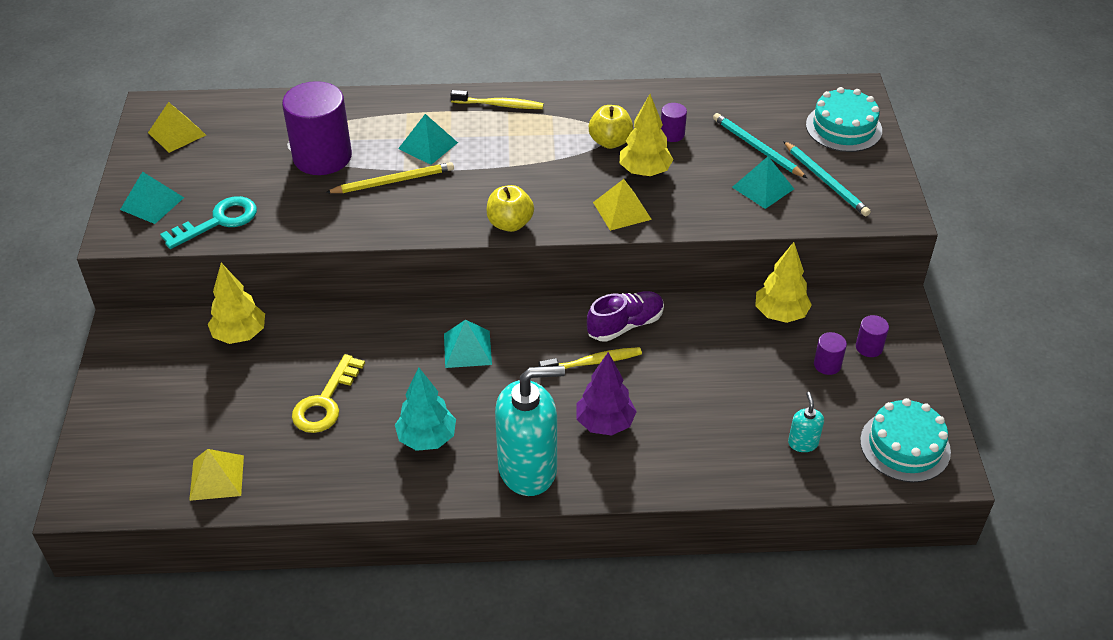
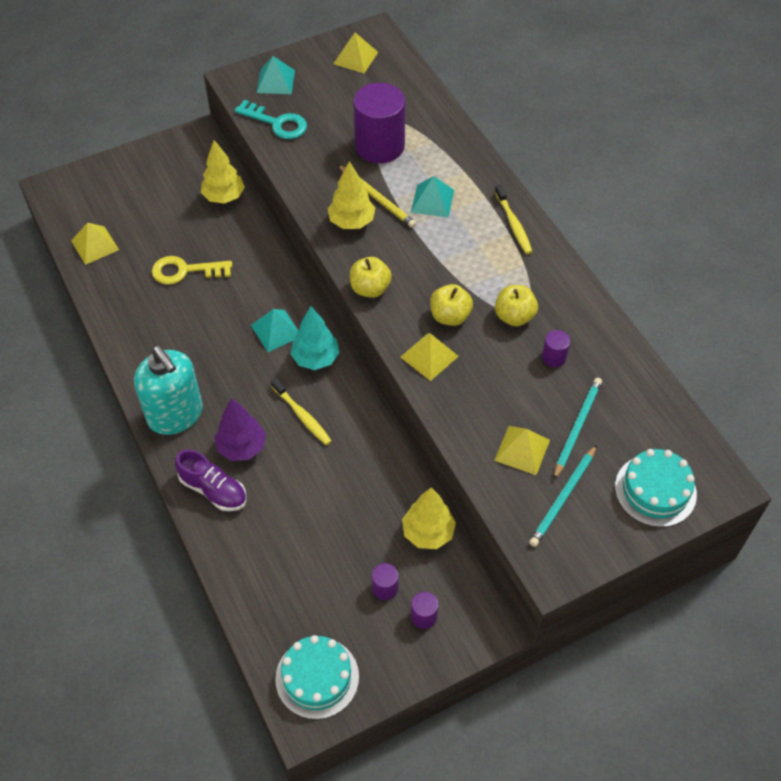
camera: 65 degrees right, 10 degrees up
(427, 438) = (177, 343): turquoise tree -> turquoise tree (315, 358)
(582, 181) = (450, 316): none -> yellow apple
(625, 325) = (354, 423): purple shoe -> purple shoe (213, 490)
(644, 172) = (489, 355): yellow tree -> yellow tree (352, 222)
(763, 188) = (522, 450): turquoise pyramid -> yellow pyramid
(803, 443) = (284, 595): turquoise soap dispenser -> none

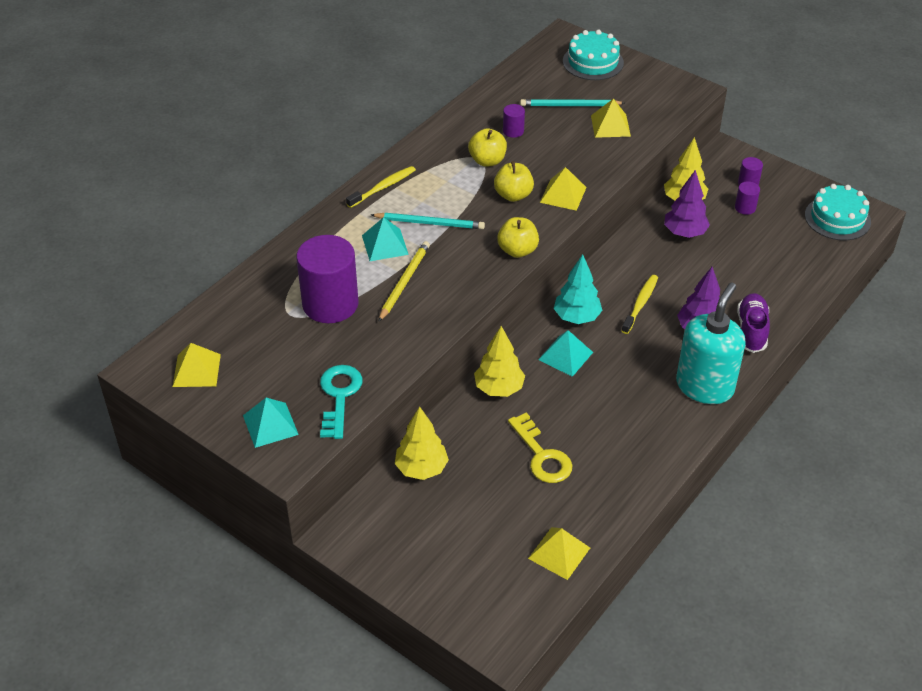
camera: 115 degrees left, 10 degrees down
(352, 222) = (446, 289): yellow tree -> yellow tree (499, 388)
(377, 505) = (684, 233): none -> purple tree
(563, 497) = (633, 98): turquoise pencil -> turquoise pencil (429, 223)

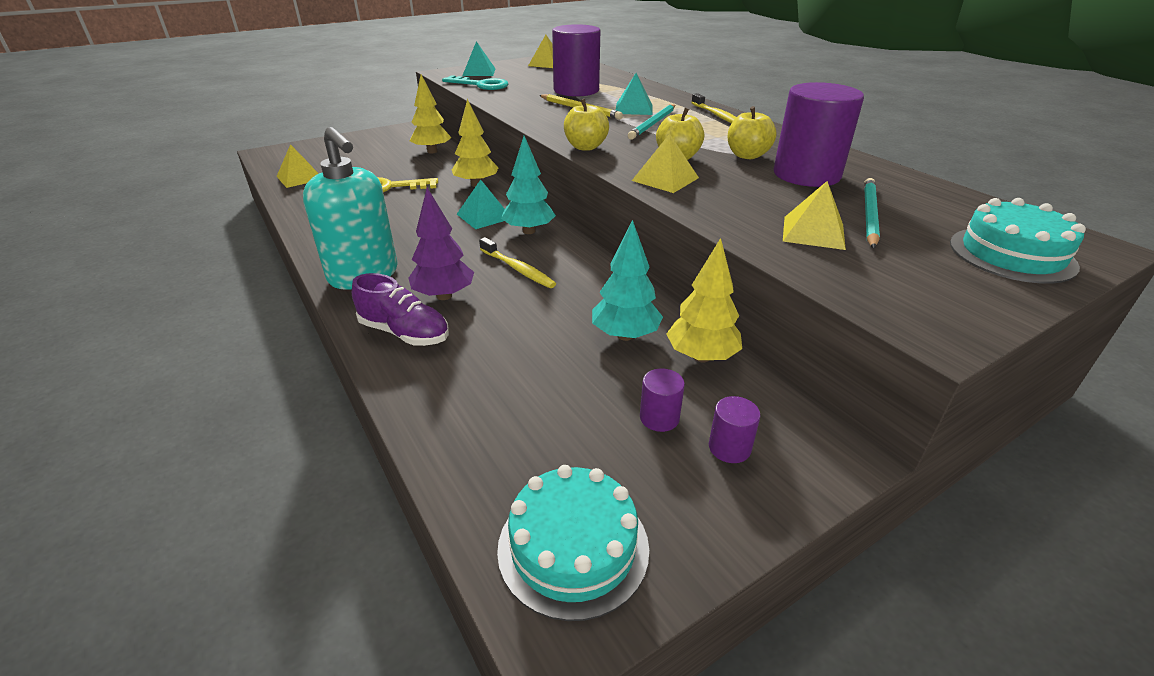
camera: 110 degrees right, 10 degrees down
(513, 131) = (806, 175): purple cylinder -> purple cylinder, size x2.31
(684, 233) = (625, 335): purple tree -> turquoise tree

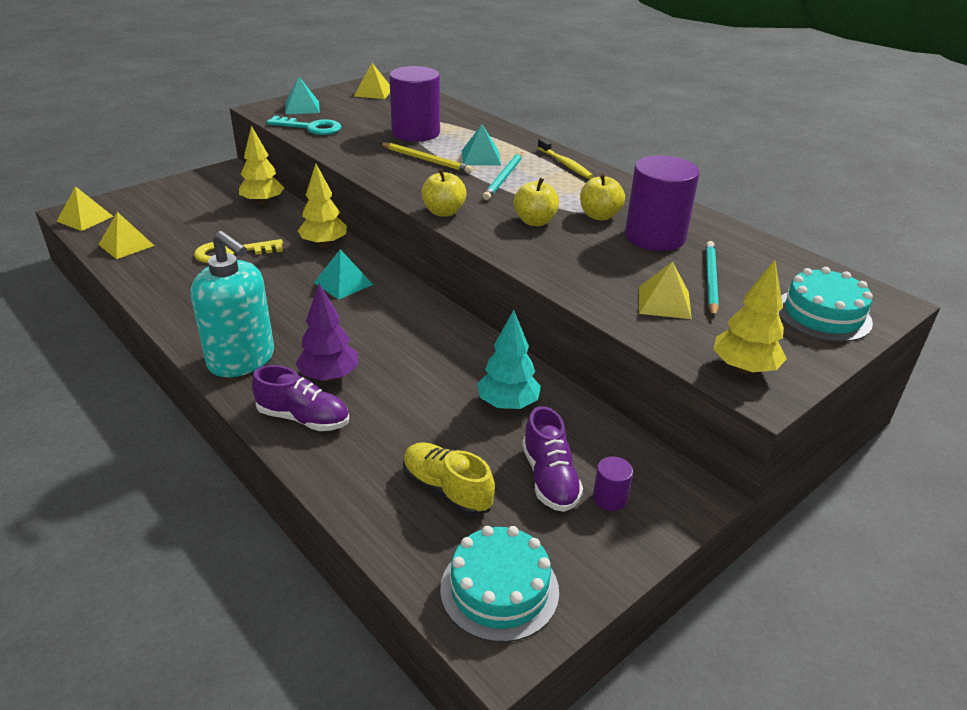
camera: 10 degrees left, 0 degrees up
(518, 269) = (393, 342): yellow toothbrush -> none
(529, 231) = (393, 298): turquoise tree -> none
(536, 420) = (447, 490): none -> yellow shoe
(659, 418) = (549, 478): purple cylinder -> purple shoe
(665, 179) = (527, 249): yellow pyramid -> yellow pyramid (85, 218)
(701, 356) = (577, 419): yellow tree -> yellow tree (744, 369)

